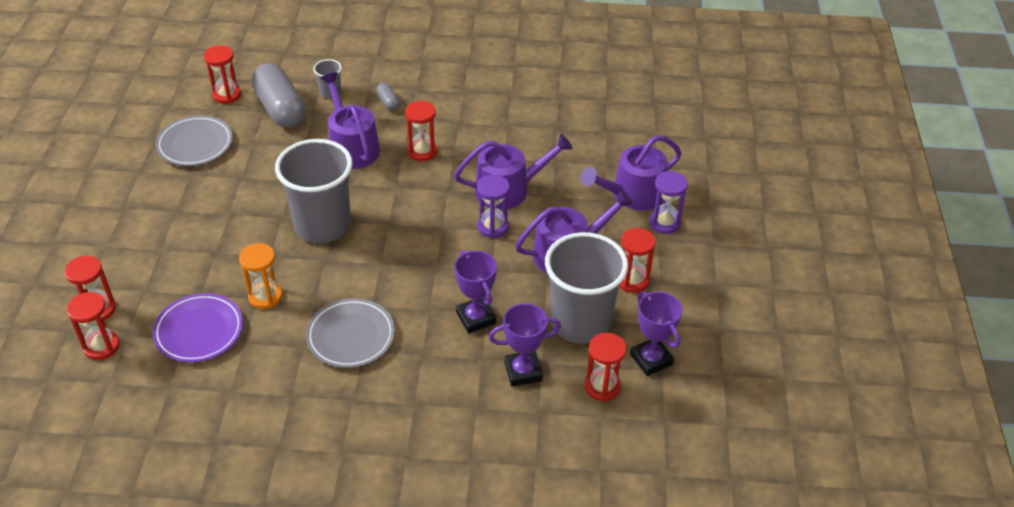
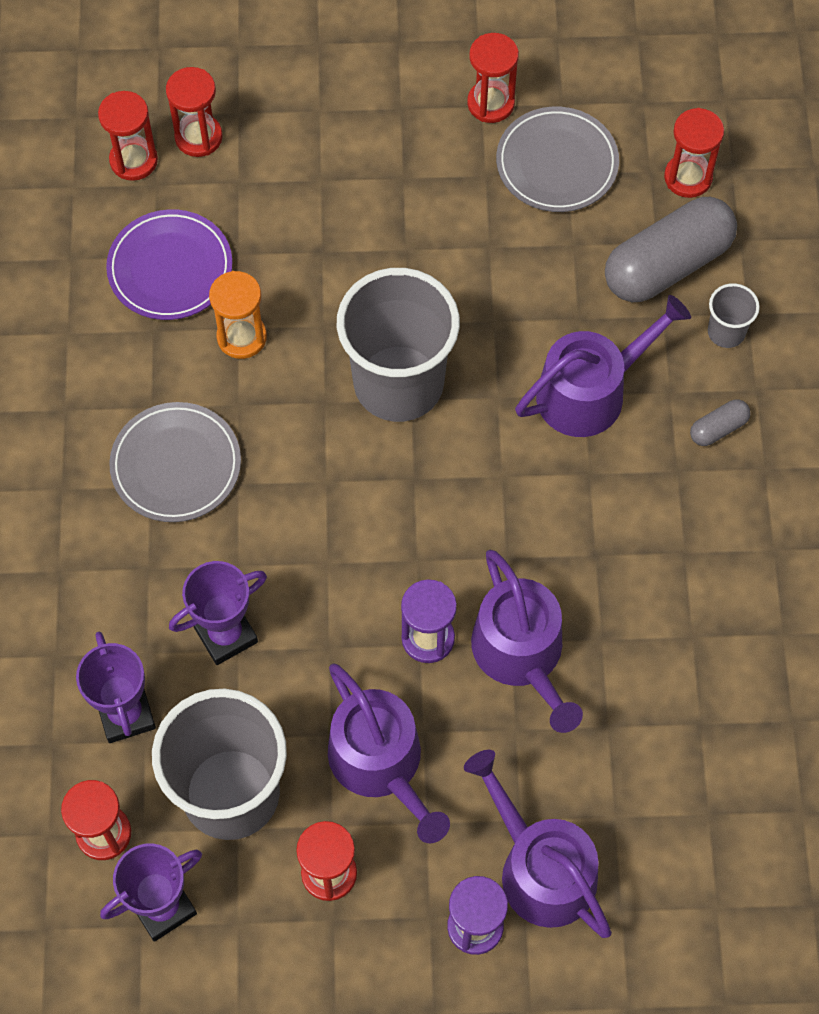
camera: 85 degrees right, 20 degrees up
(422, 151) = (596, 503): red hourglass -> red hourglass (490, 103)

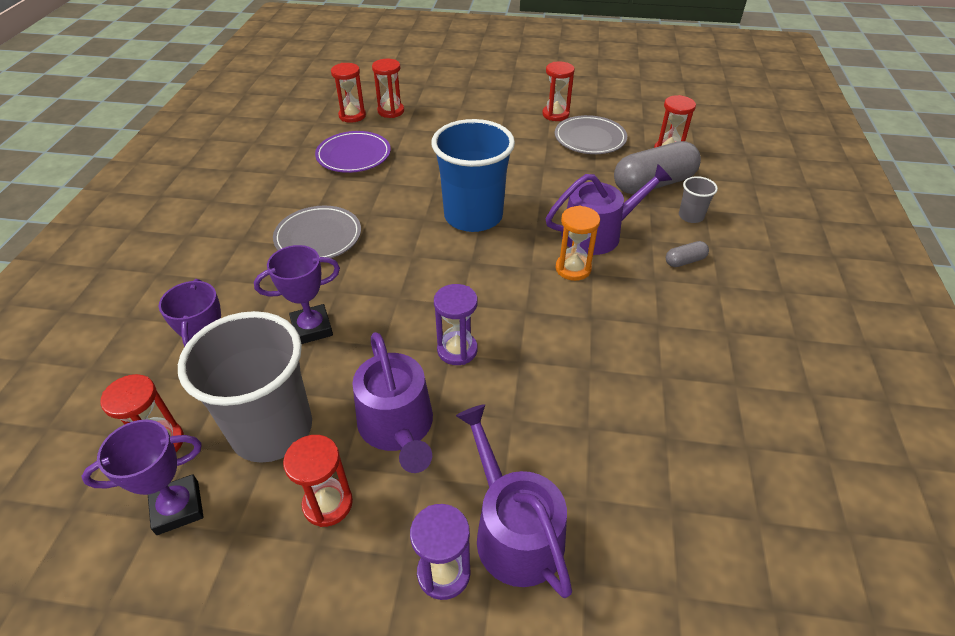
camera: 10 degrees right, 20 degrees down
(241, 337) = (383, 186): orange hourglass -> orange hourglass (573, 269)
(398, 383) = (473, 216): grey cup -> blue cup
(522, 655) = (526, 370): purple watering can -> none

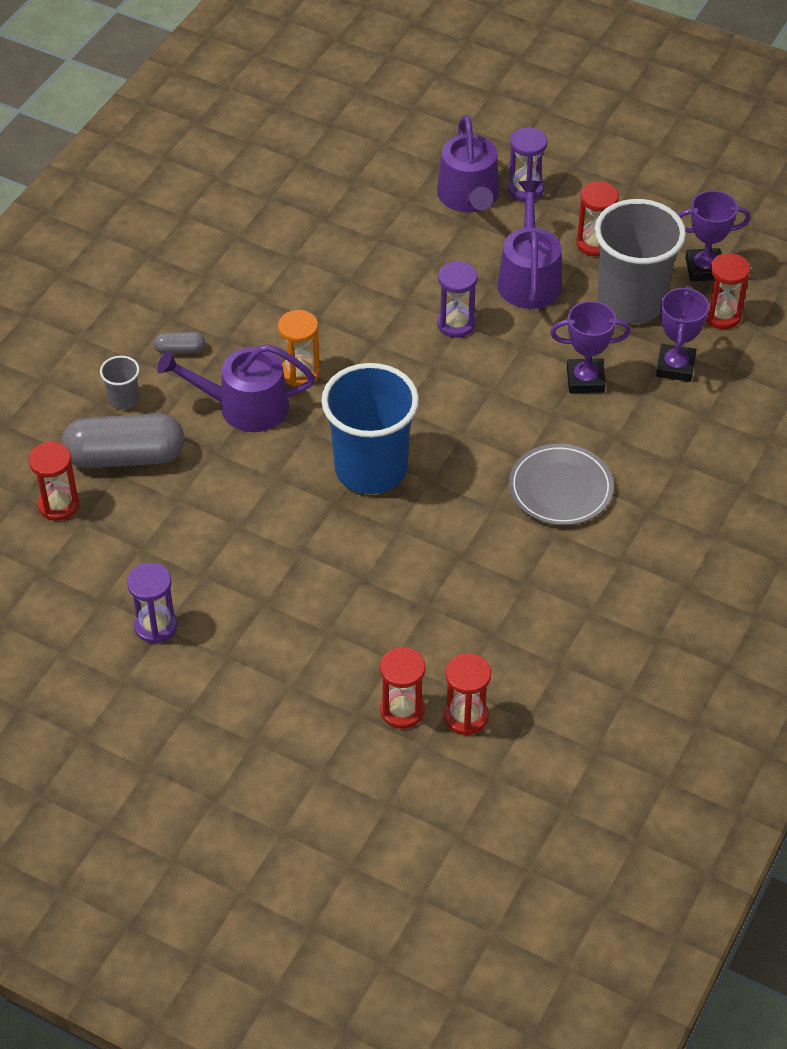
camera: 160 degrees left, 5 degrees up
(353, 155) = (486, 620): purple plate -> none
(555, 114) = (155, 626): red hourglass -> purple hourglass
(590, 138) = (143, 559): grey plate -> none

